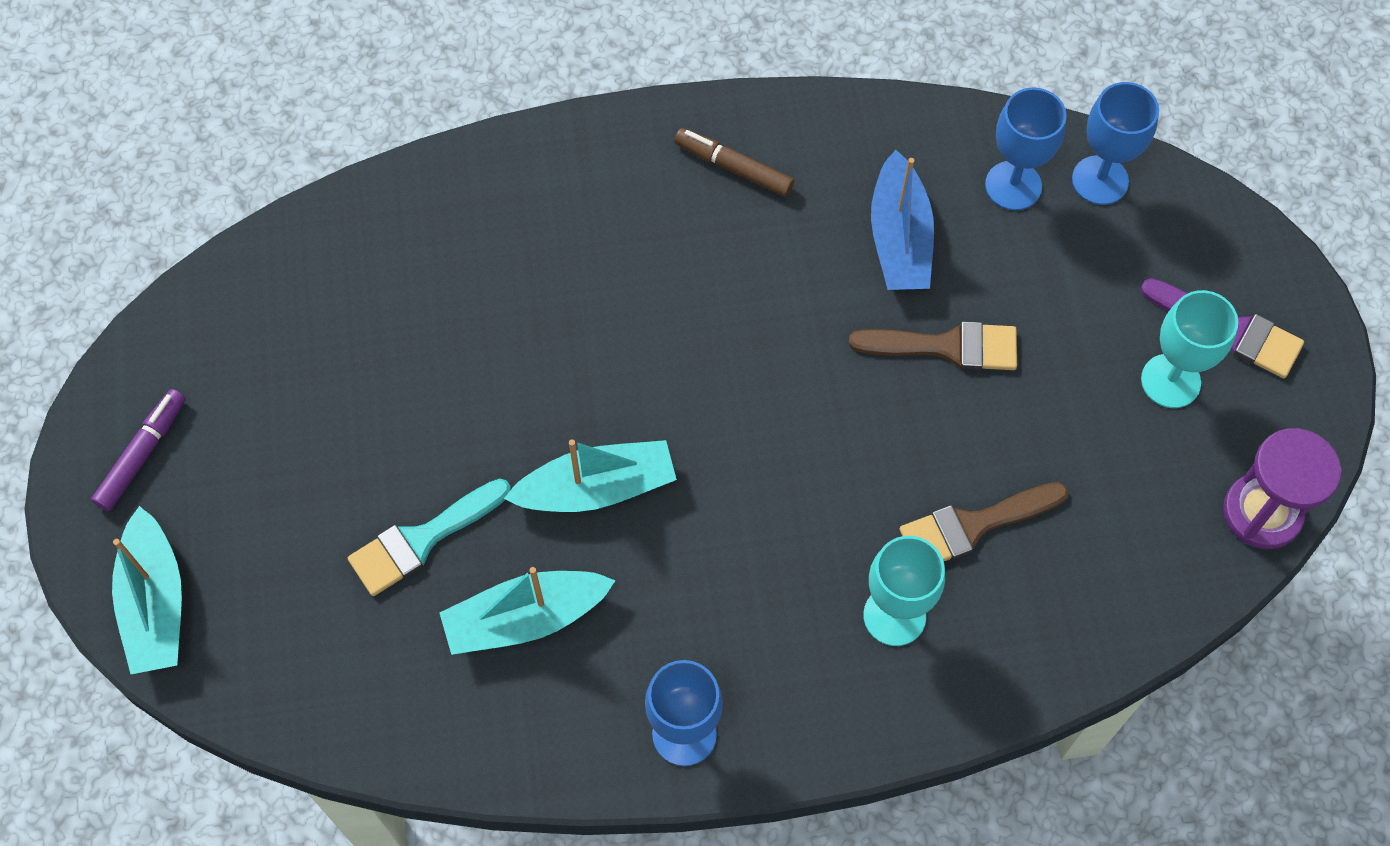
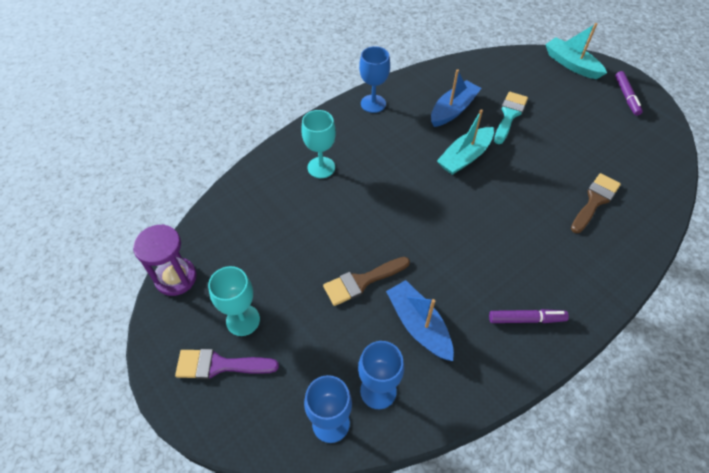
camera: 150 degrees right, 10 degrees down
(525, 618) = (453, 110): turquoise boat -> blue boat
(733, 167) = (526, 319): brown marker -> purple marker
(973, 525) = (307, 212): brown brush -> brown brush (595, 201)

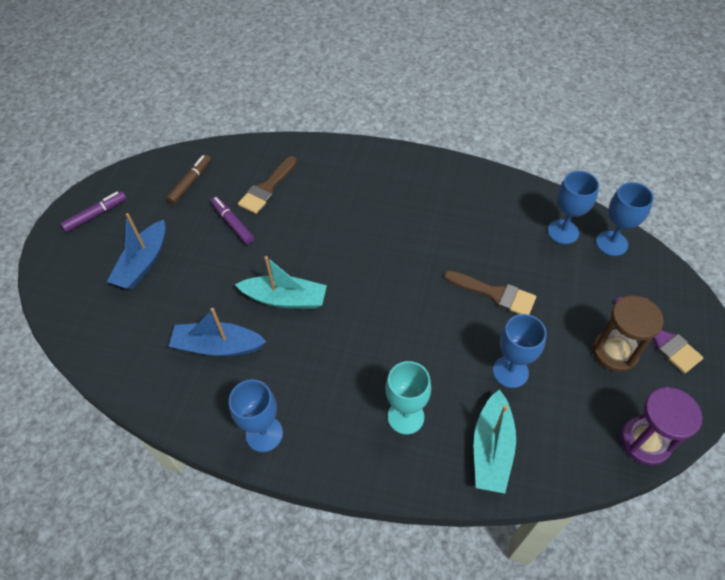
camera: 125 degrees left, 0 degrees up
(243, 320) = (614, 352): turquoise goblet -> brown hourglass
(295, 242) = (510, 371): none -> blue goblet
(418, 325) = (492, 237): blue boat -> blue boat (143, 263)
(509, 115) = (191, 293): turquoise brush -> none
(526, 319) = (424, 182): purple marker -> purple marker (233, 223)
(571, 64) = (60, 277): turquoise boat -> turquoise boat (491, 449)
(595, 201) = (267, 188): brown brush -> brown brush turned 60 degrees counterclockwise
(633, 158) = (191, 182): none -> brown marker

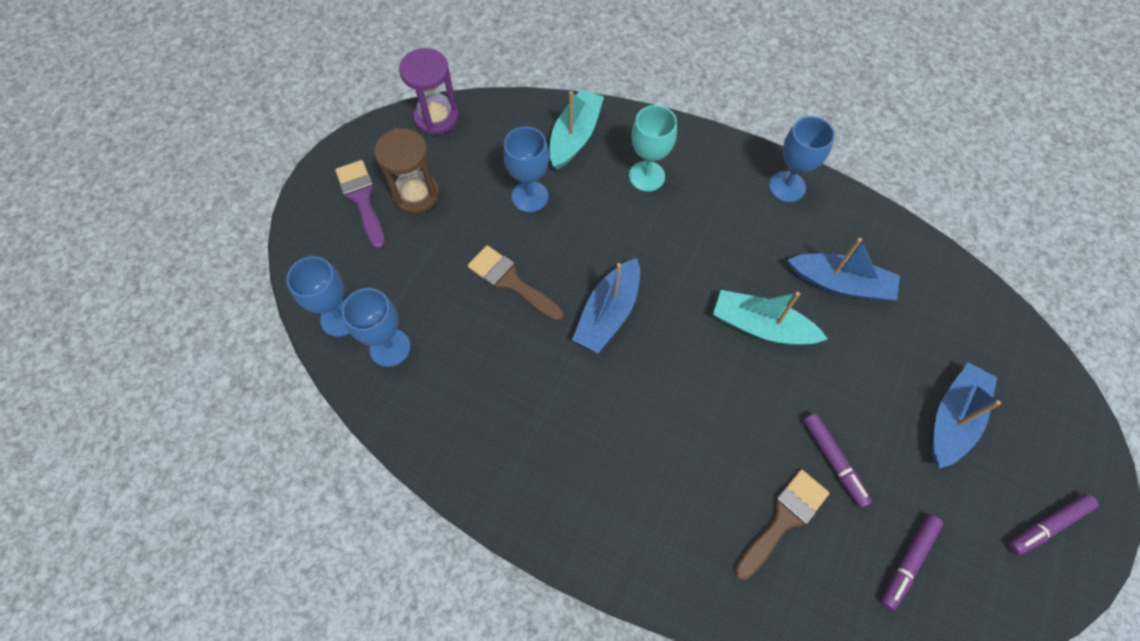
camera: 170 degrees left, 10 degrees up
(191, 182) = (907, 562): brown marker -> purple marker
(409, 285) = (608, 313): none -> blue boat

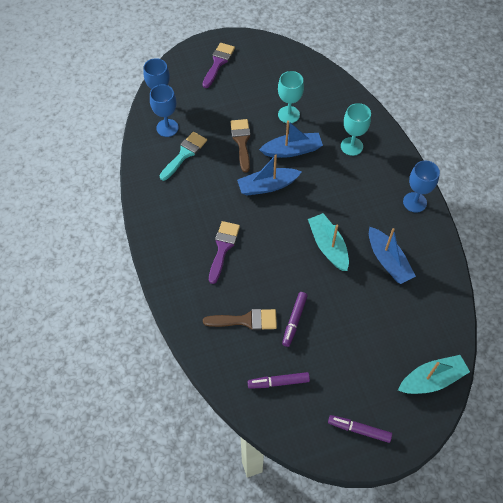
camera: 45 degrees right, 5 degrees down
(416, 195) = (242, 77): brown hourglass -> none
(436, 117) = (286, 52): purple hourglass -> none
(455, 364) = (184, 154): none -> turquoise brush
(530, 196) = (288, 114): blue goblet -> turquoise goblet
(575, 136) = (338, 105): turquoise boat -> turquoise boat (431, 379)
(648, 449) = (223, 248): none -> purple brush
(953, 418) = (370, 355): blue boat -> blue boat (292, 150)

